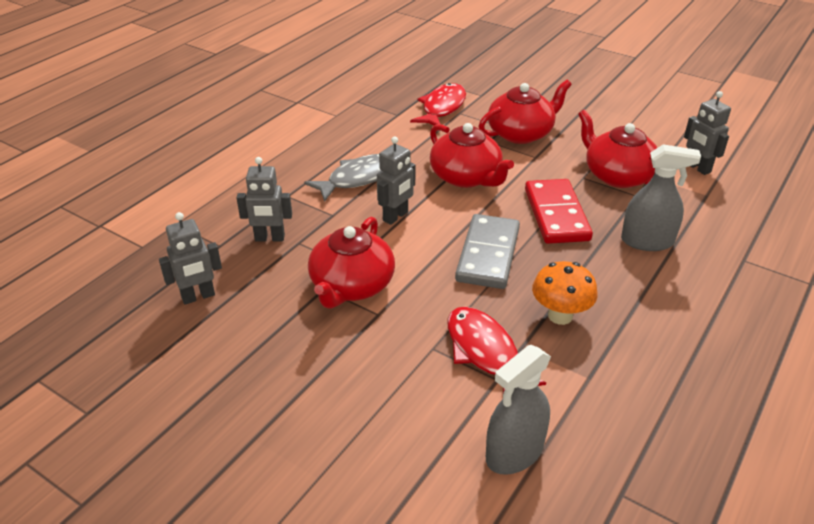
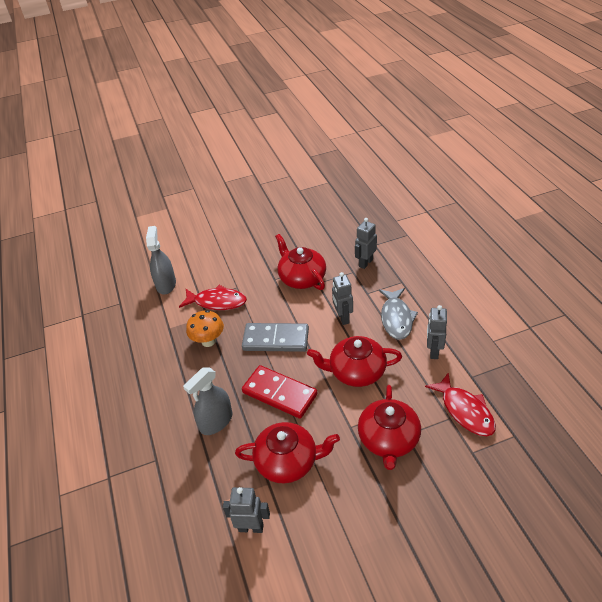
camera: 130 degrees right, 5 degrees up
(198, 297) = (340, 229): grey robot -> grey robot (433, 351)
(487, 254) = (276, 339): grey domino -> grey domino turned 45 degrees counterclockwise

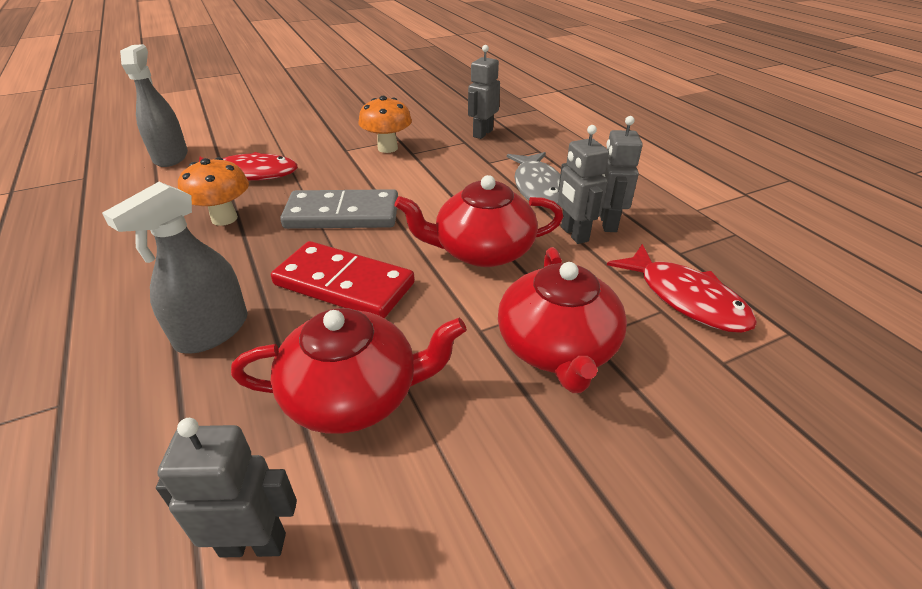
camera: 10 degrees left, 5 degrees down
(301, 278) = (387, 148): red teapot -> orange mushroom
(343, 318) = (453, 188): grey robot -> grey robot (574, 234)

